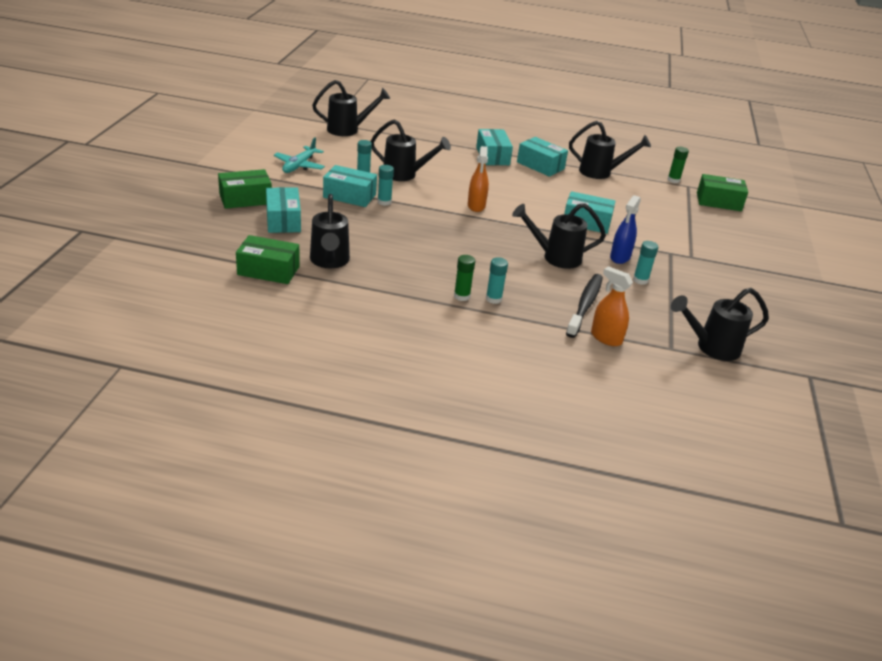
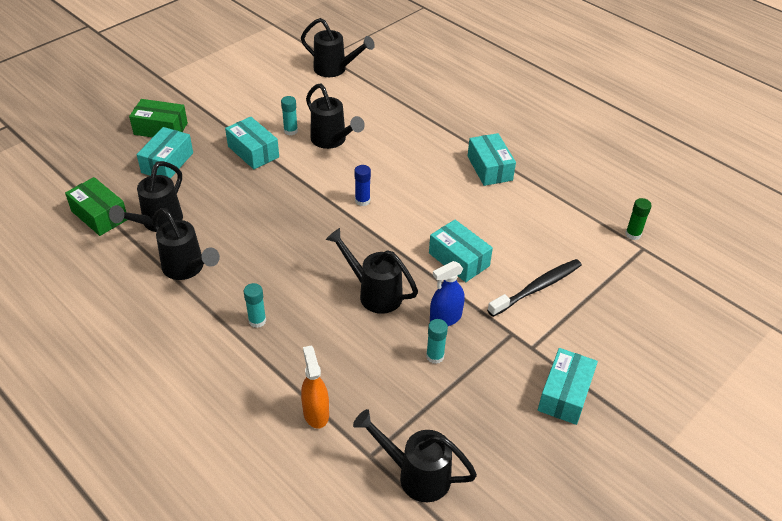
camera: 35 degrees right, 10 degrees up
(299, 165) = (245, 102): turquoise plane -> none
(384, 202) = (277, 168): turquoise glue stick -> none
(462, 296) = (231, 306): green glue stick -> none
(476, 206) = (362, 201): orange spray bottle -> blue glue stick
(492, 156) = (449, 141): turquoise box -> turquoise box (565, 394)
(585, 305) = (339, 364): black toothbrush -> black toothbrush (537, 288)
(601, 173) = (551, 198): black watering can -> black watering can (187, 269)
(718, 202) = (658, 283): green box -> none

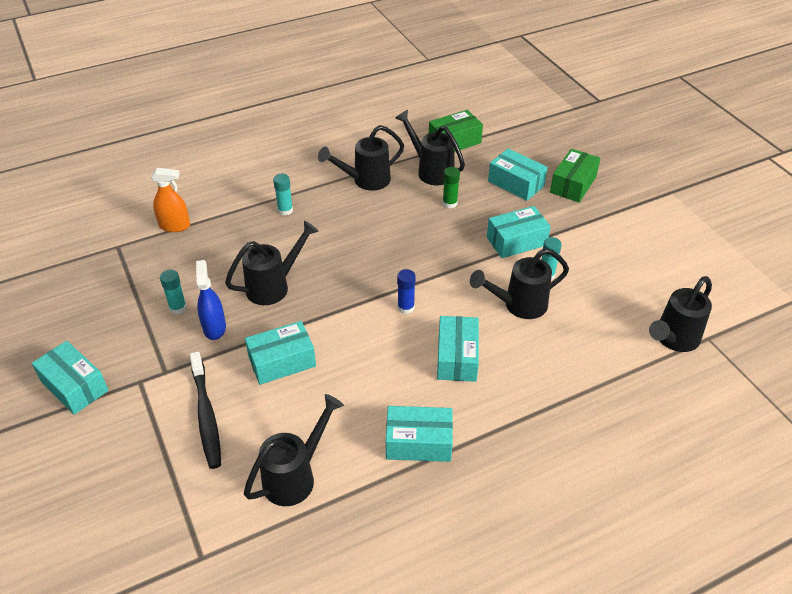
camera: 110 degrees right, 0 degrees up
(402, 163) = (457, 357): none -> turquoise box
(415, 474) = (83, 266): black watering can -> black watering can (296, 476)
(633, 234) = (229, 558): green glue stick -> green glue stick (449, 203)

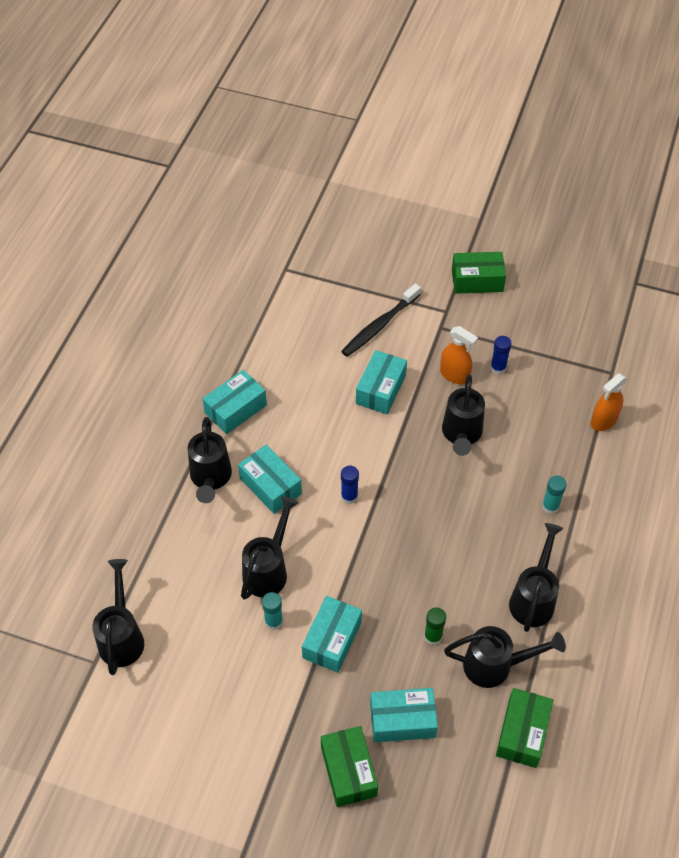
camera: 135 degrees right, 10 degrees up
(74, 386) = (477, 280): turquoise box -> green box
(178, 308) = (498, 368): turquoise glue stick -> blue glue stick
(206, 415) = (379, 325): black toothbrush -> black toothbrush turned 75 degrees counterclockwise
(214, 328) = (454, 375): blue spray bottle -> orange spray bottle
(296, 476) = (285, 337): black watering can -> black watering can (210, 479)

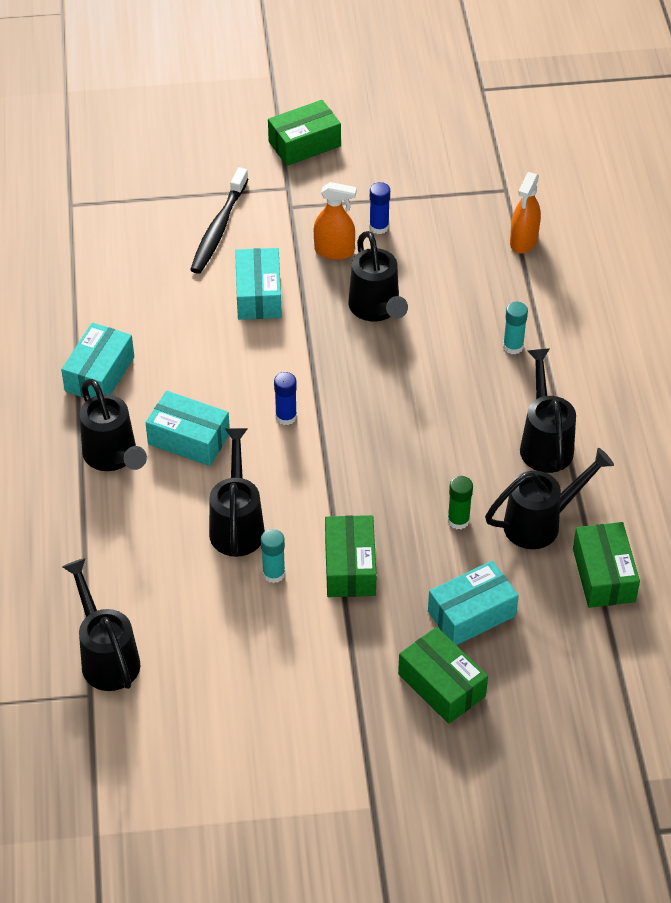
camera: 25 degrees left, 5 degrees down
(332, 640) = (350, 566): turquoise box -> green box

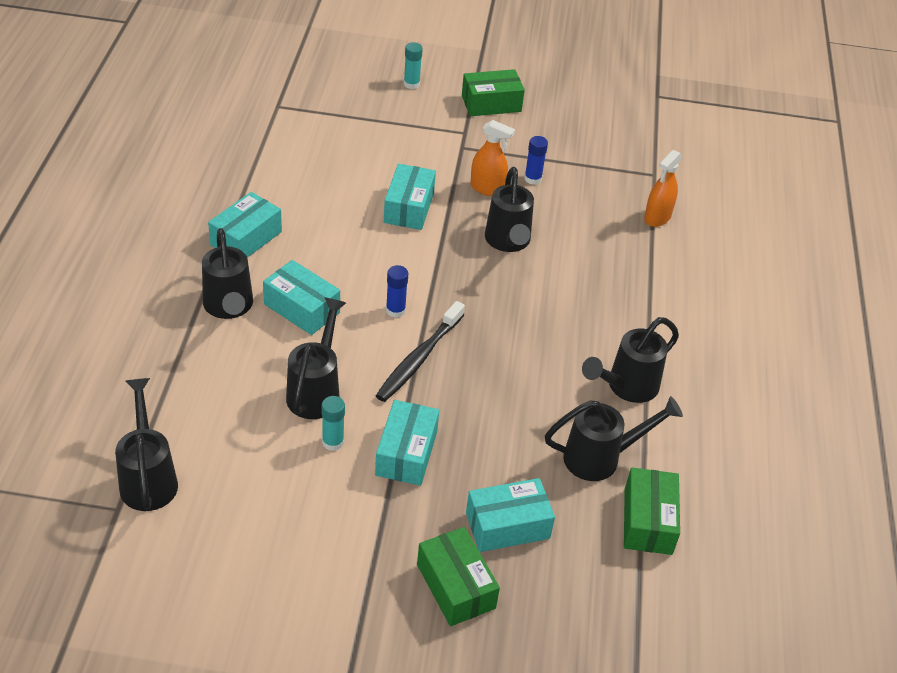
camera: 10 degrees right, 5 degrees down
(218, 228) = (394, 150): black toothbrush -> black toothbrush (419, 358)
(350, 566) = (406, 453): green box -> turquoise box
(458, 520) = (523, 437): green glue stick -> none
(513, 346) = (621, 299): turquoise glue stick -> turquoise glue stick (411, 84)
(544, 442) = (626, 387): black watering can -> black watering can turned 135 degrees counterclockwise

